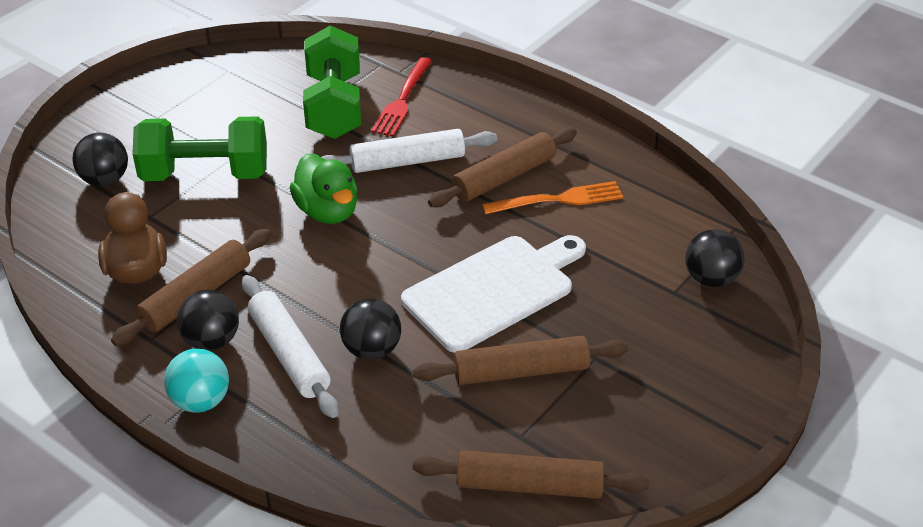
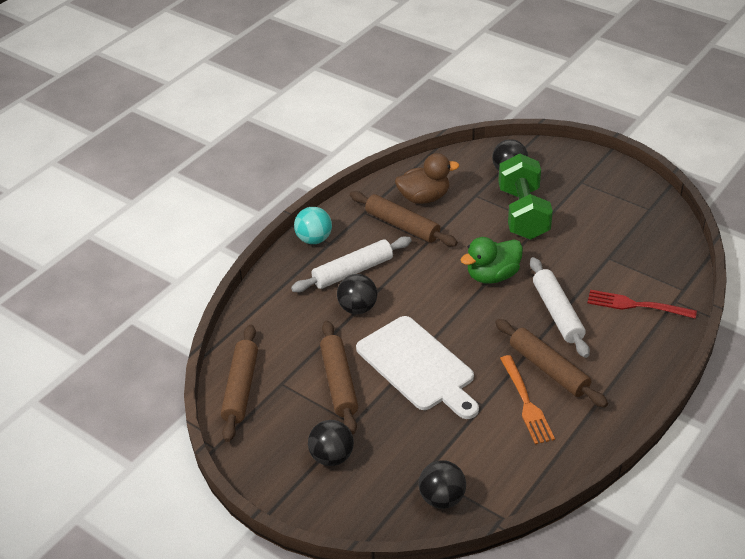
camera: 90 degrees right, 0 degrees up
(211, 341) = (363, 237): black ball -> black ball (332, 457)
(334, 106) = (617, 268): green dumbbell -> none

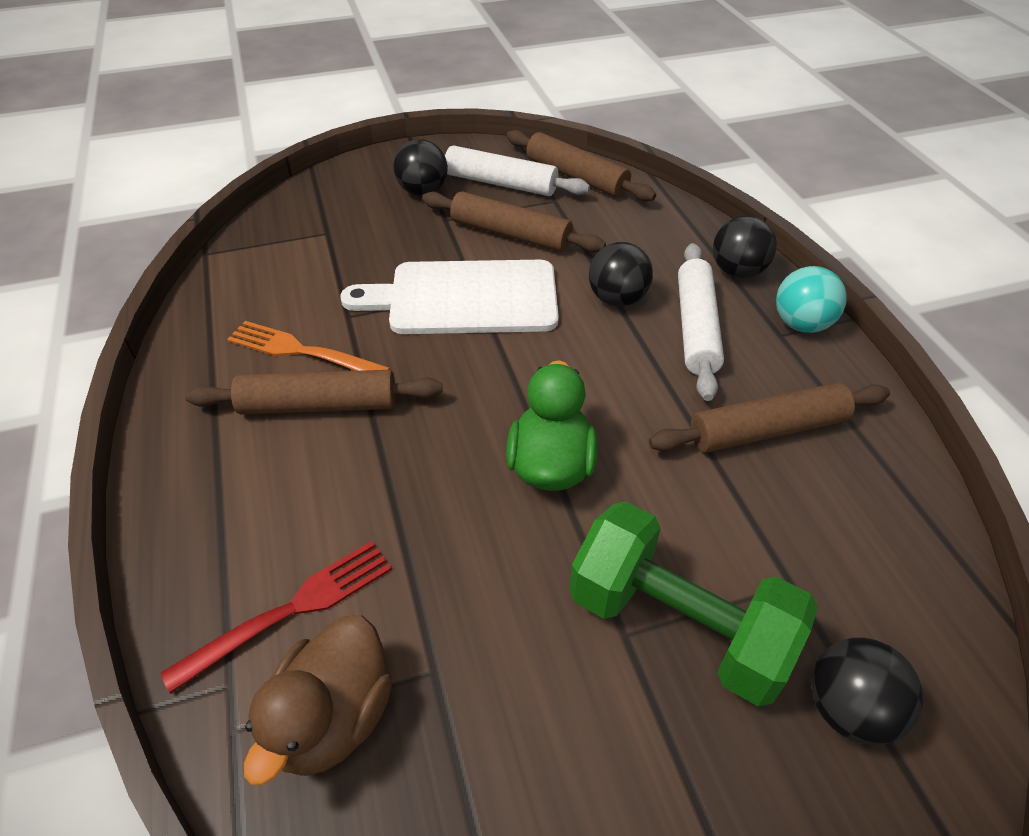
camera: 125 degrees right, 5 degrees up
(424, 198) = (832, 501): brown duck -> brown duck (333, 717)
(442, 498) = (286, 229): black ball -> black ball (737, 271)
(557, 313) = (396, 488): white rolling pin -> white rolling pin (501, 183)

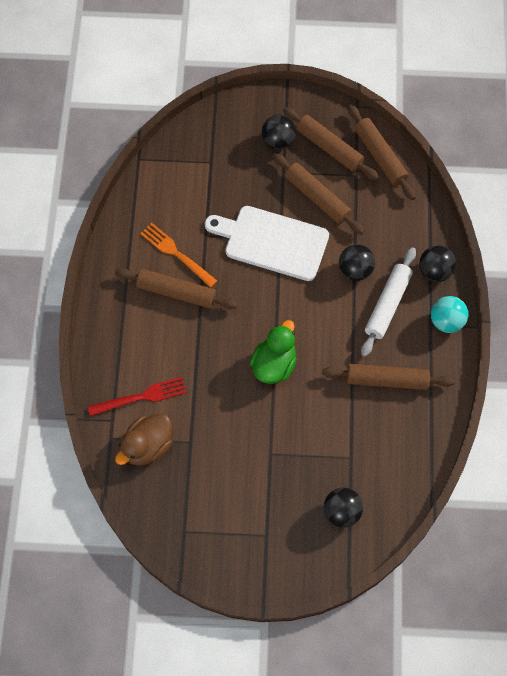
camera: 20 degrees right, 20 degrees up
(501, 183) = (329, 148): white rolling pin -> brown rolling pin
(678, 625) = (293, 457): green dumbbell -> none

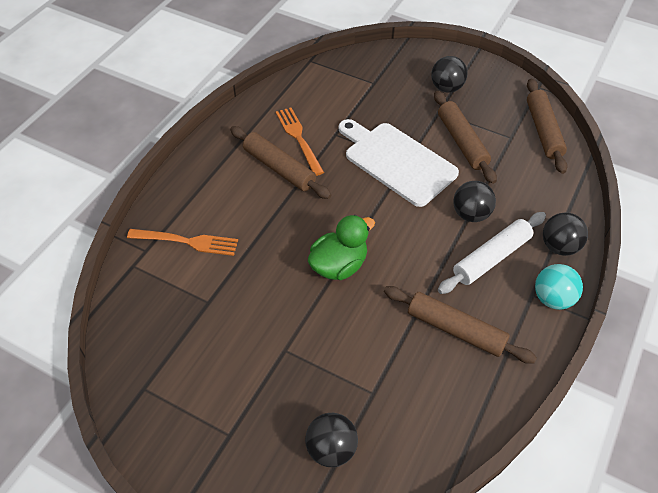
camera: 25 degrees right, 15 degrees down
(141, 397) = (187, 241): red fork -> orange fork
(147, 446) = (163, 288): brown duck -> none
(329, 148) = (494, 108): brown rolling pin -> none

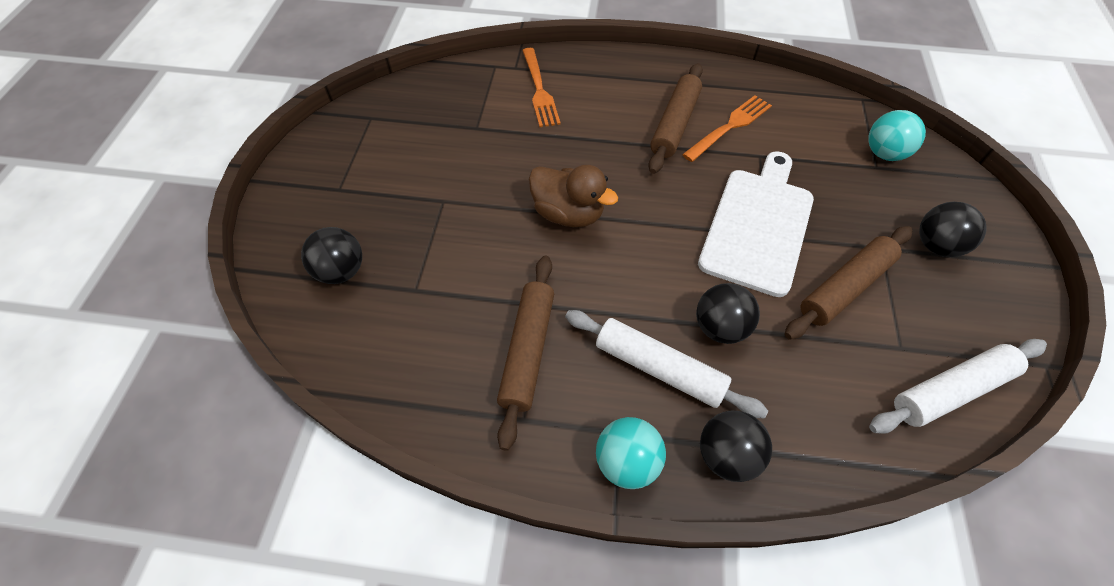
camera: 70 degrees right, 5 degrees up
(339, 265) = (568, 213): green duck -> brown duck
(364, 74) = (884, 153): none -> turquoise ball
(543, 131) = (950, 390): brown rolling pin -> white rolling pin

